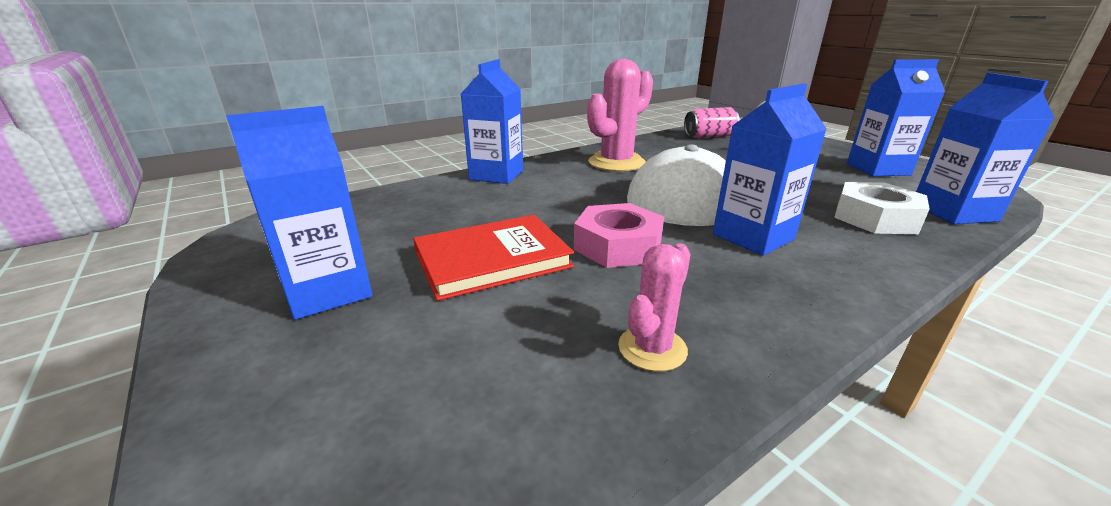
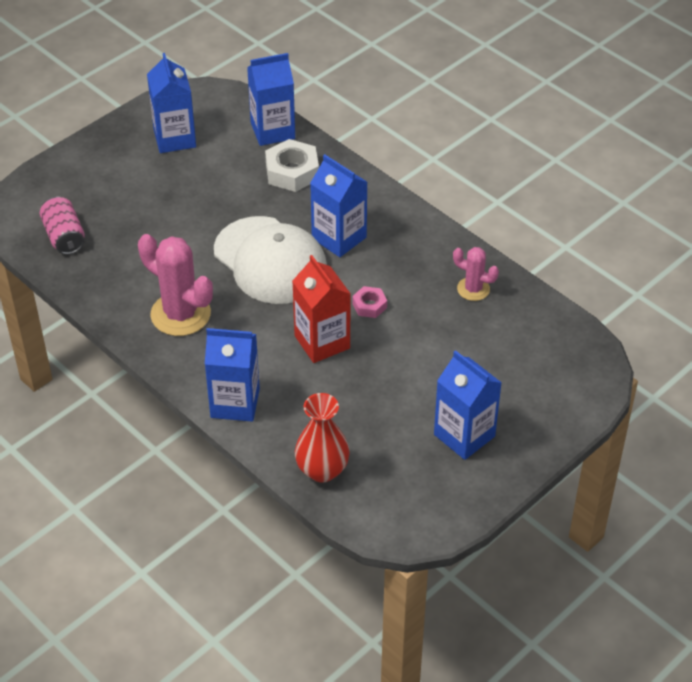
camera: 100 degrees left, 20 degrees up
(379, 202) = (322, 470): none -> red vase
(492, 259) = (405, 367): red book -> none
(560, 214) = (322, 342): none -> red carton
(618, 246) = (369, 305): pink nut -> pink nut, size x0.56

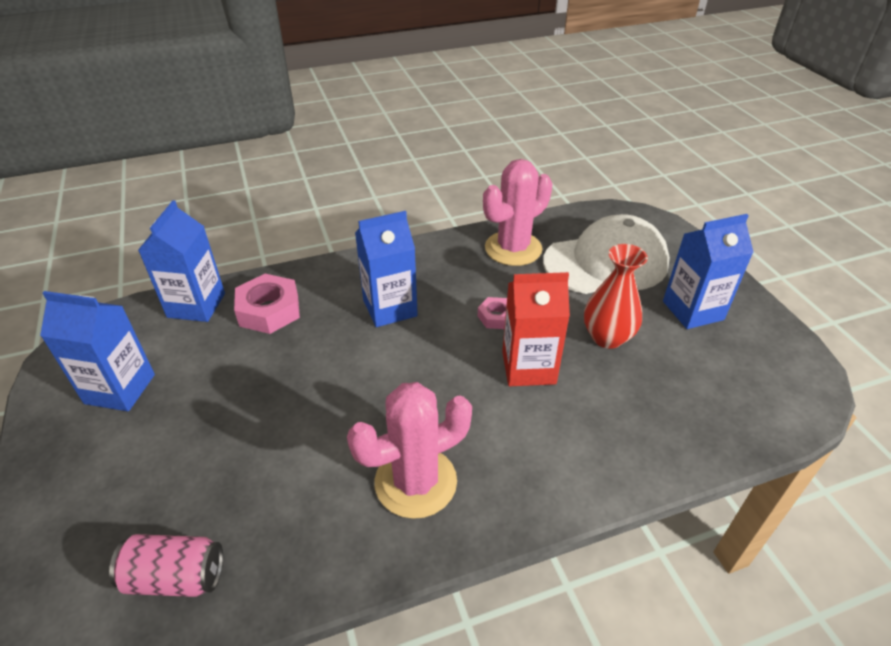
camera: 65 degrees left, 5 degrees down
(235, 403) = (590, 475): blue carton -> none
(270, 260) = (384, 369): white cap -> white cap (606, 262)
(292, 172) = (269, 310): white nut -> pink nut
(322, 470) = (717, 428): red vase -> red vase (607, 337)
(473, 289) = (513, 248): pink cactus -> pink cactus, size x1.80

